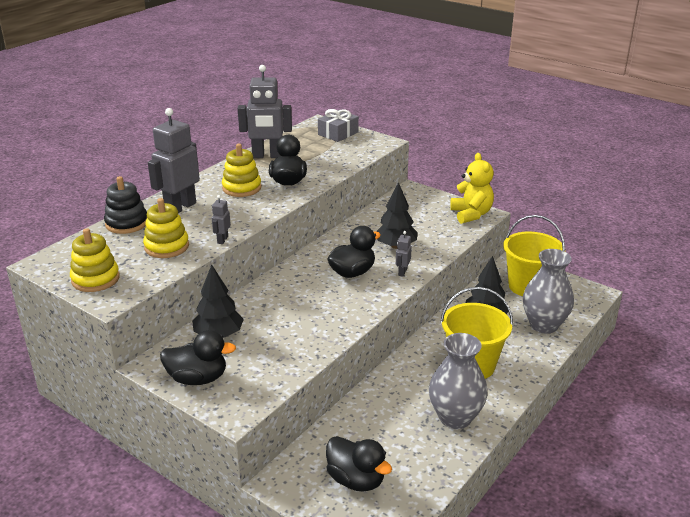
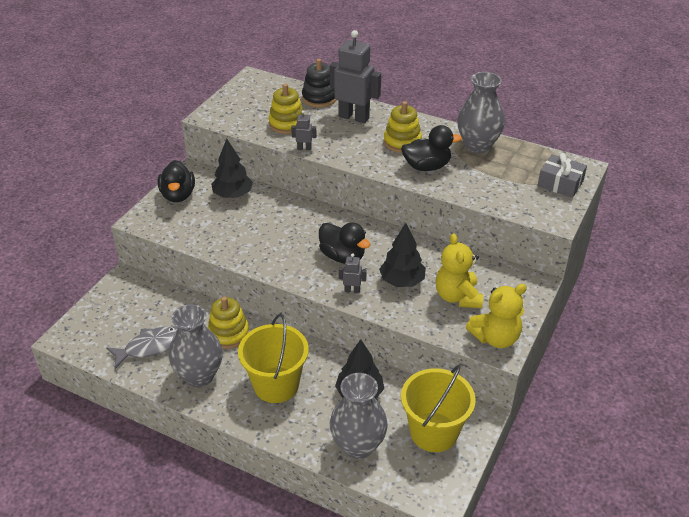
camera: 80 degrees right, 10 degrees up
(95, 279) = (234, 103): yellow stacking toy -> yellow stacking toy (228, 333)
(267, 156) = (477, 145): grey robot -> grey vase
(356, 480) = (124, 319): black duck -> none
(407, 455) = (151, 347): none -> grey fish
(421, 223) = (457, 297): none -> yellow teddy bear

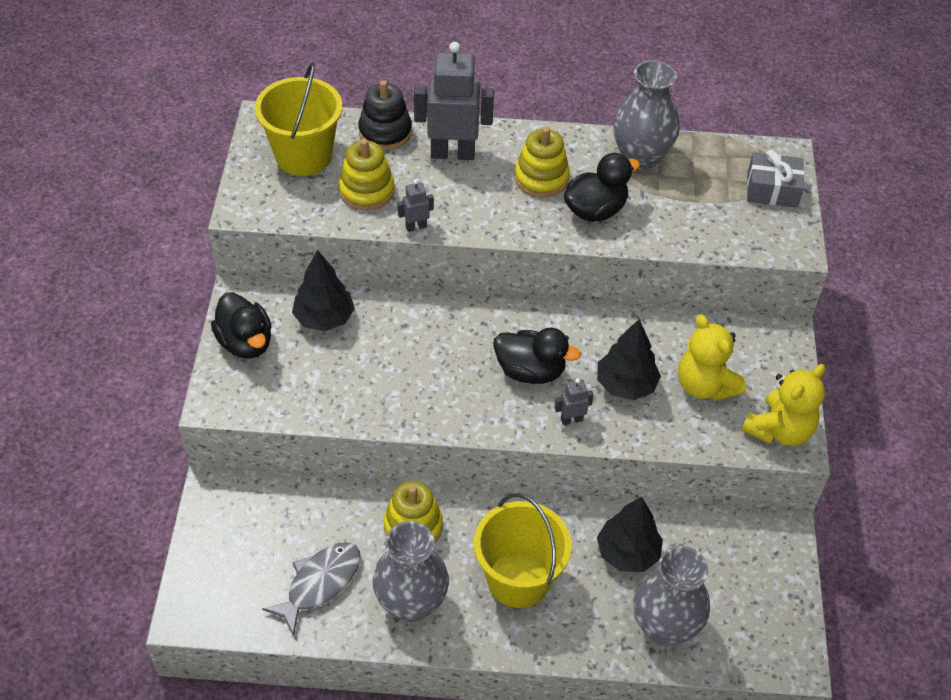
camera: 25 degrees left, 10 degrees up
(433, 432) = (742, 573): yellow bucket -> yellow bucket (303, 156)

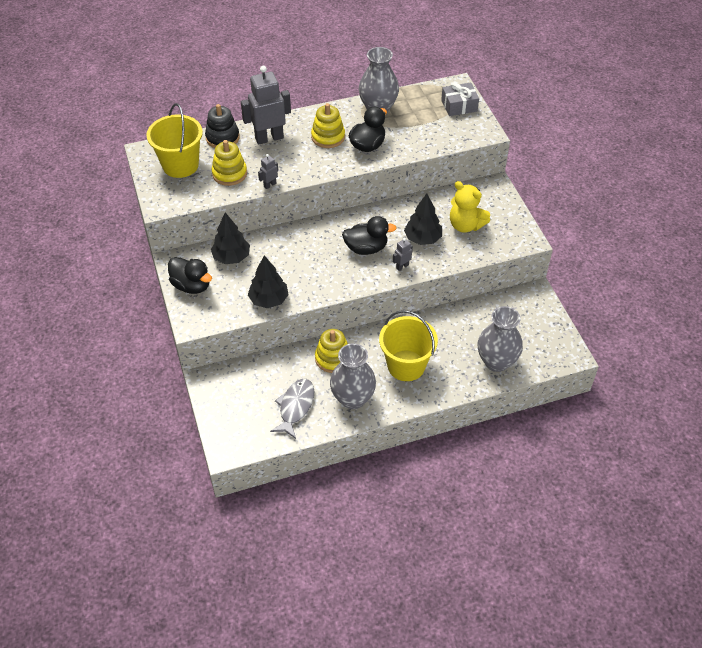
camera: 20 degrees left, 0 degrees up
(627, 553) = (458, 331): black tree -> black tree (269, 300)
(779, 430) = (516, 235): yellow teddy bear -> none

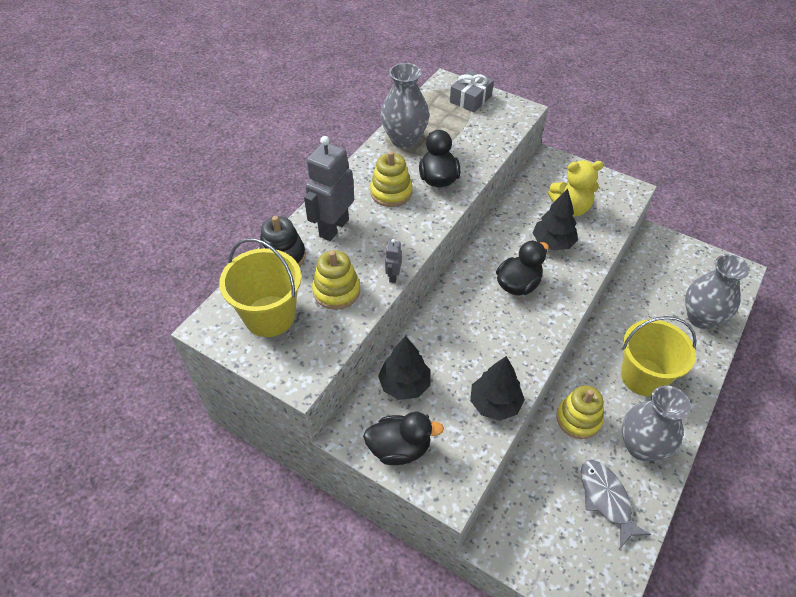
camera: 40 degrees left, 0 degrees up
(402, 266) = (568, 280): grey robot -> none

